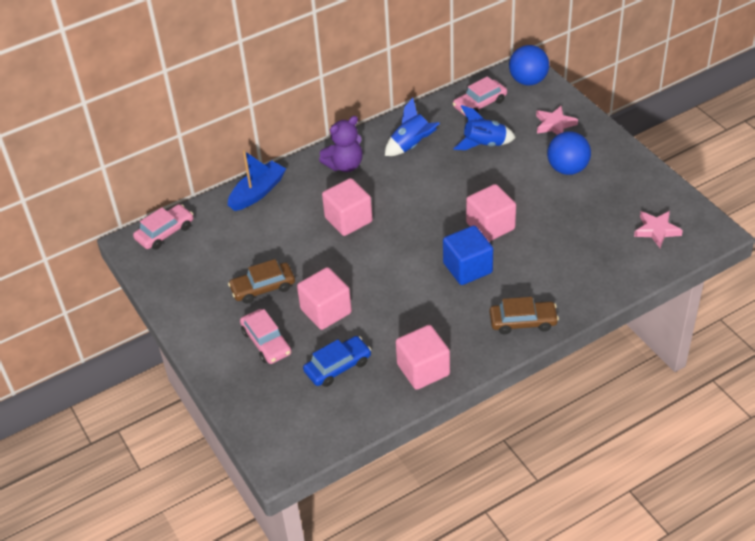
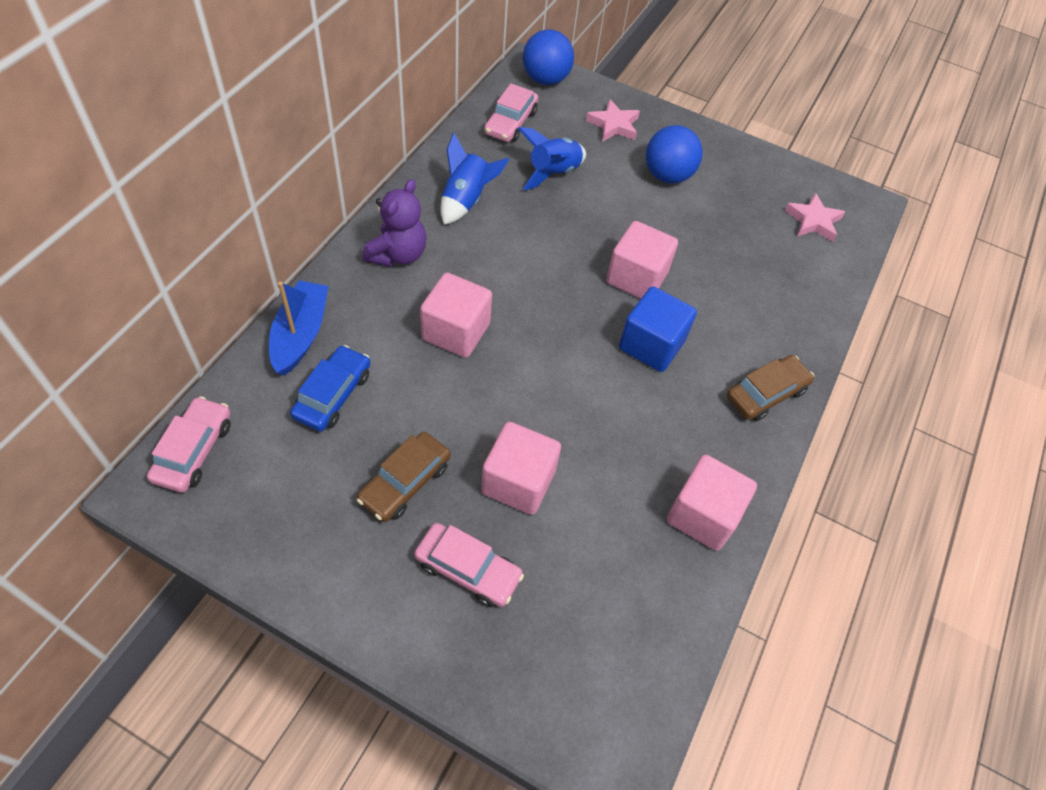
camera: 40 degrees left, 10 degrees up
(338, 366) = (593, 563): blue car -> blue car (333, 395)

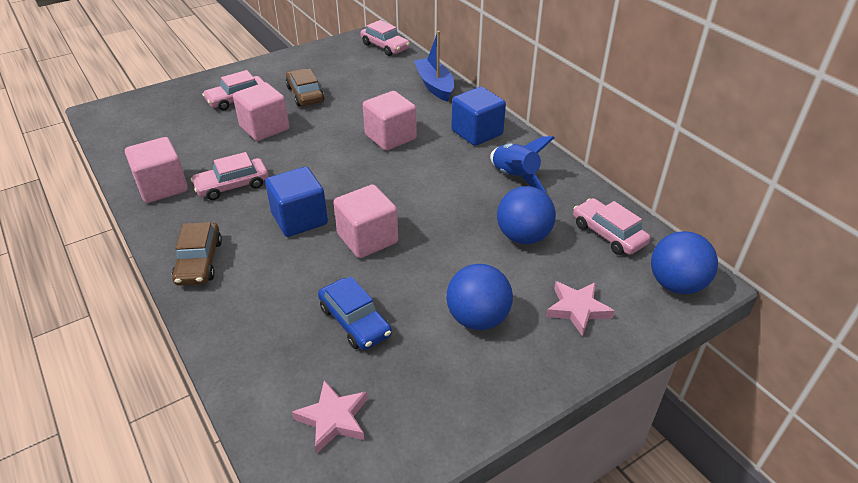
camera: 125 degrees right, 15 degrees down
(300, 335) = (435, 85): blue boat -> blue boat turned 150 degrees counterclockwise
(333, 395) = (382, 86): blue car -> blue car (355, 321)
(398, 254) = (477, 132): purple teddy bear -> blue cube
(553, 173) = (523, 236): blue rocket -> blue ball
(648, 441) = (232, 185): none -> pink car

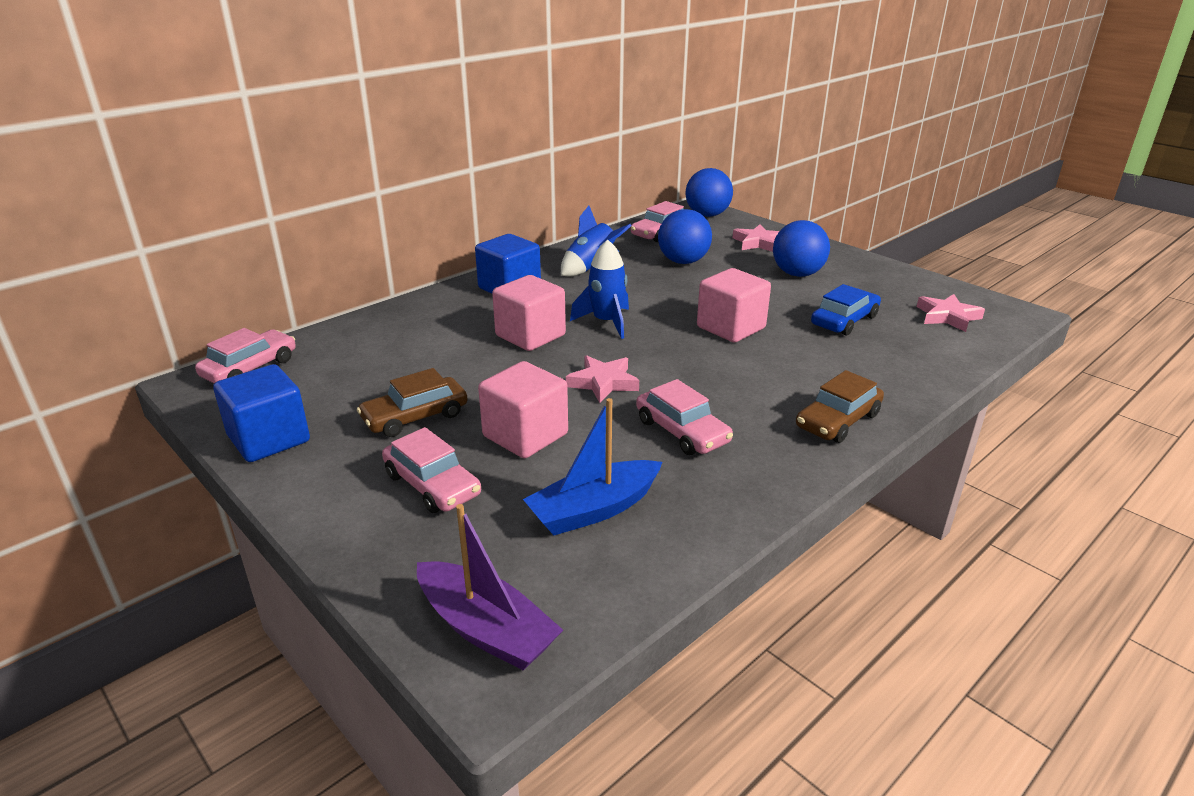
camera: 100 degrees left, 10 degrees down
(127, 111) = (486, 629): none -> purple boat
(162, 187) = (715, 495): pink cube -> none
(199, 262) = (837, 420): brown car -> brown car turned 150 degrees clockwise
(299, 219) = (722, 370): blue cube -> blue cube (269, 439)
(309, 161) = (603, 382): none -> pink star
(401, 173) = (606, 322): none -> blue rocket
(435, 85) = (392, 319): blue boat -> blue boat (594, 509)

